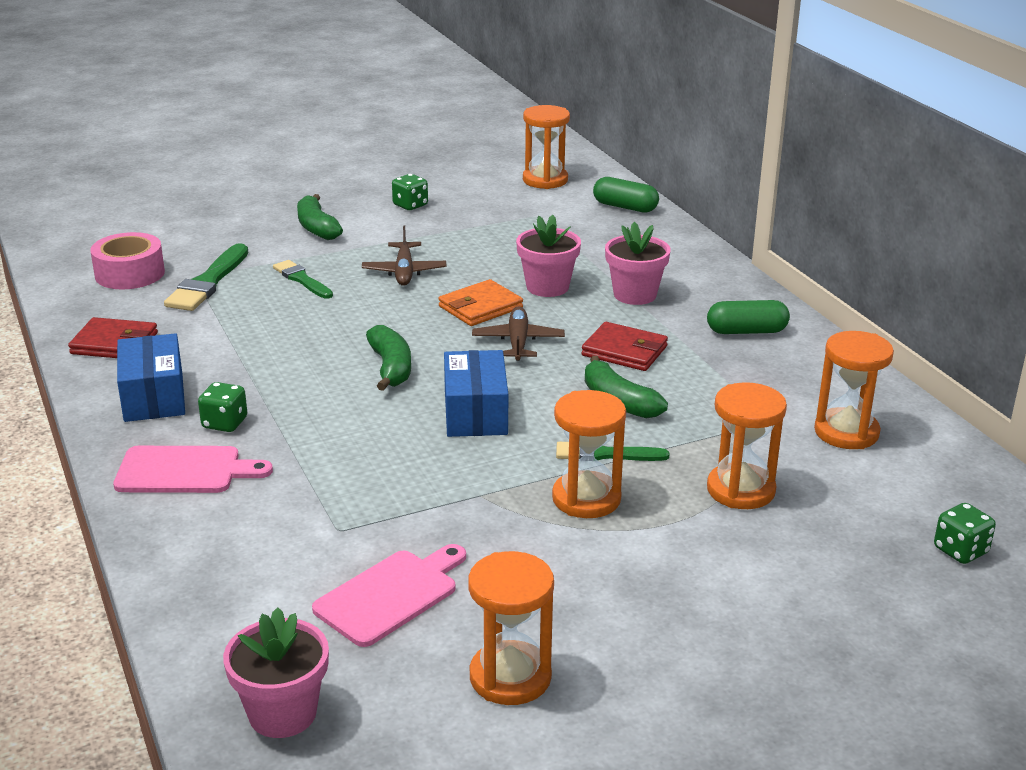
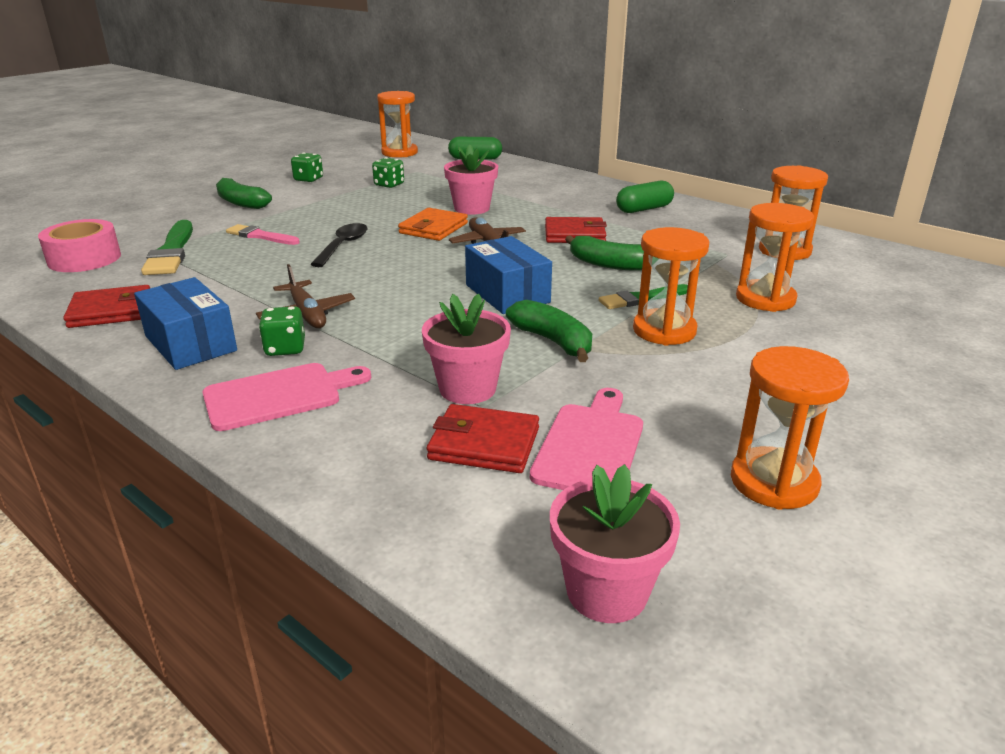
camera: 25 degrees left, 0 degrees up
(302, 279) = (260, 236): green brush -> pink brush
(306, 566) = (484, 444): none -> red wallet
(370, 311) = (343, 246): none -> black spoon
(391, 368) = (402, 278): green banana -> green banana (553, 341)
(404, 271) = (346, 217): brown plane -> brown plane (307, 314)
(635, 295) = (541, 202): pink flower pot -> pink flower pot (467, 389)
(960, 551) = (951, 301): green dice -> green dice (389, 185)

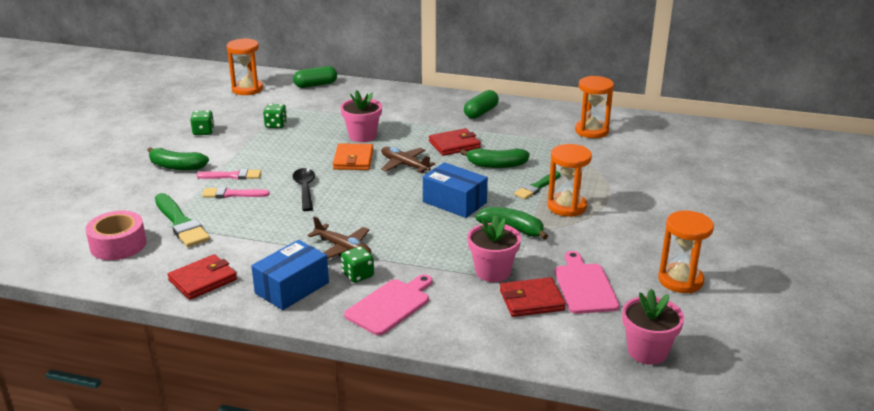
camera: 25 degrees left, 0 degrees up
(191, 343) = (292, 288): blue box -> blue box turned 75 degrees counterclockwise
(284, 220) = (232, 176): none -> pink brush
(765, 299) = (605, 171): orange hourglass -> none

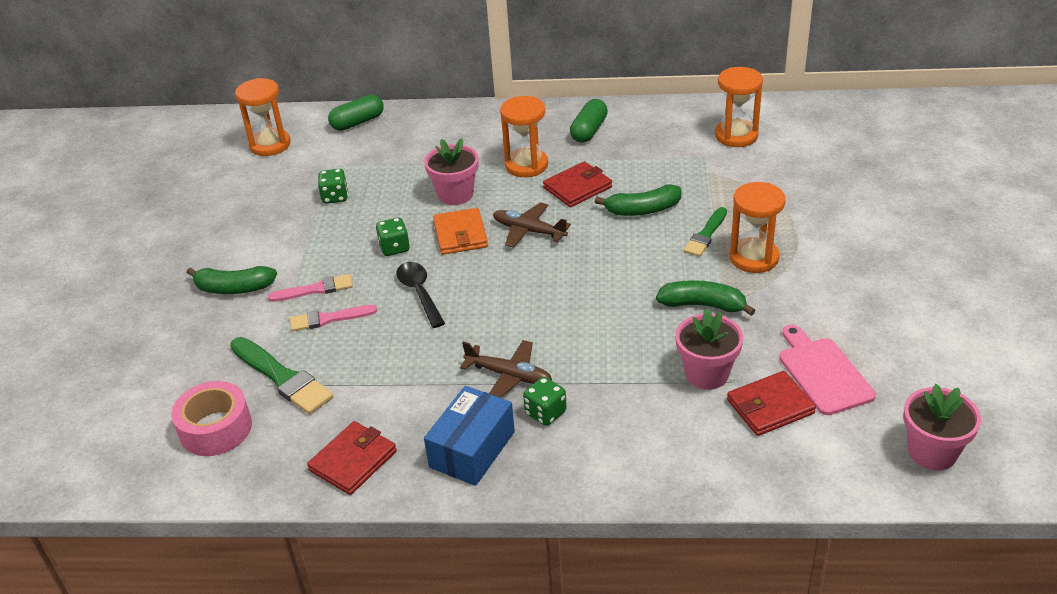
camera: 10 degrees left, 10 degrees up
(203, 132) = (243, 225): green dice -> green dice (394, 248)
(390, 305) = (605, 450): pink cutting board -> none
(454, 202) = (616, 277): blue box -> none
(680, 280) = (929, 341): orange hourglass -> orange hourglass (526, 165)

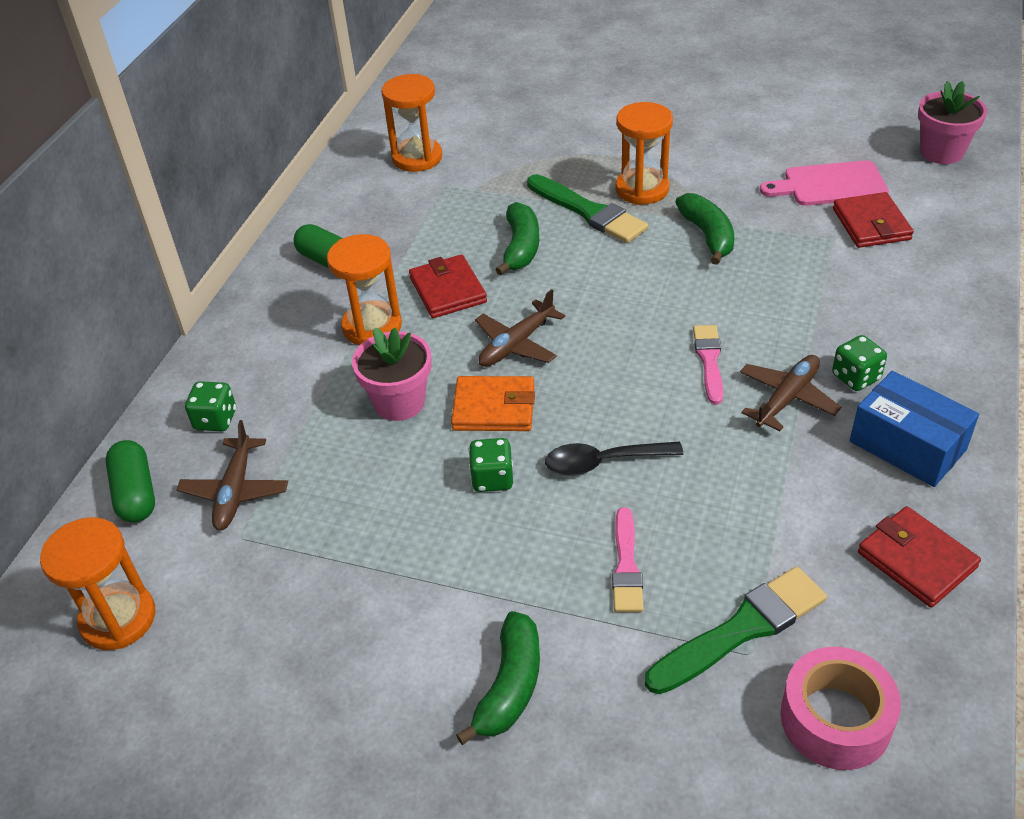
camera: 75 degrees left, 5 degrees up
(315, 289) = (553, 578): pink brush -> pink brush (709, 360)
(335, 197) = (329, 538): green dice -> green dice (215, 420)
(365, 154) = (235, 491): none -> brown plane
(703, 305) = (708, 236): green banana -> green banana turned 135 degrees clockwise
(706, 235) = (589, 212): green brush -> green brush, size x1.57
(706, 374) = (816, 253): pink flower pot -> none

